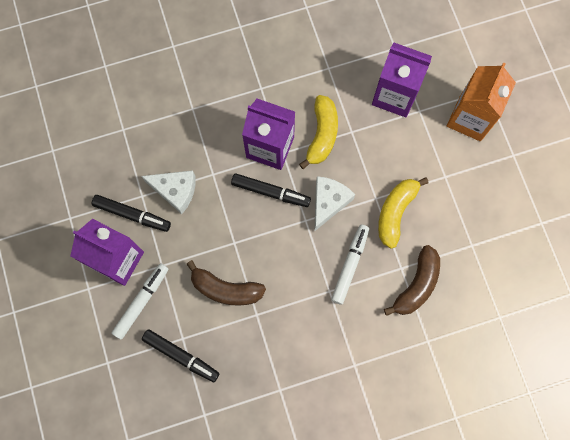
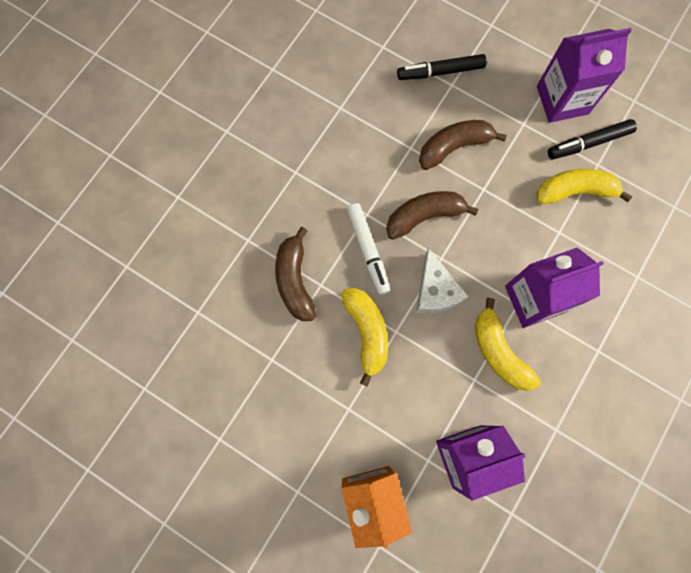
camera: 140 degrees right, 0 degrees up
(141, 301) = (511, 85): white marker -> none
(175, 191) = (575, 191): white cheese -> yellow banana
(270, 192) = (494, 258): black marker -> none
(291, 257) = (424, 216): none -> brown banana

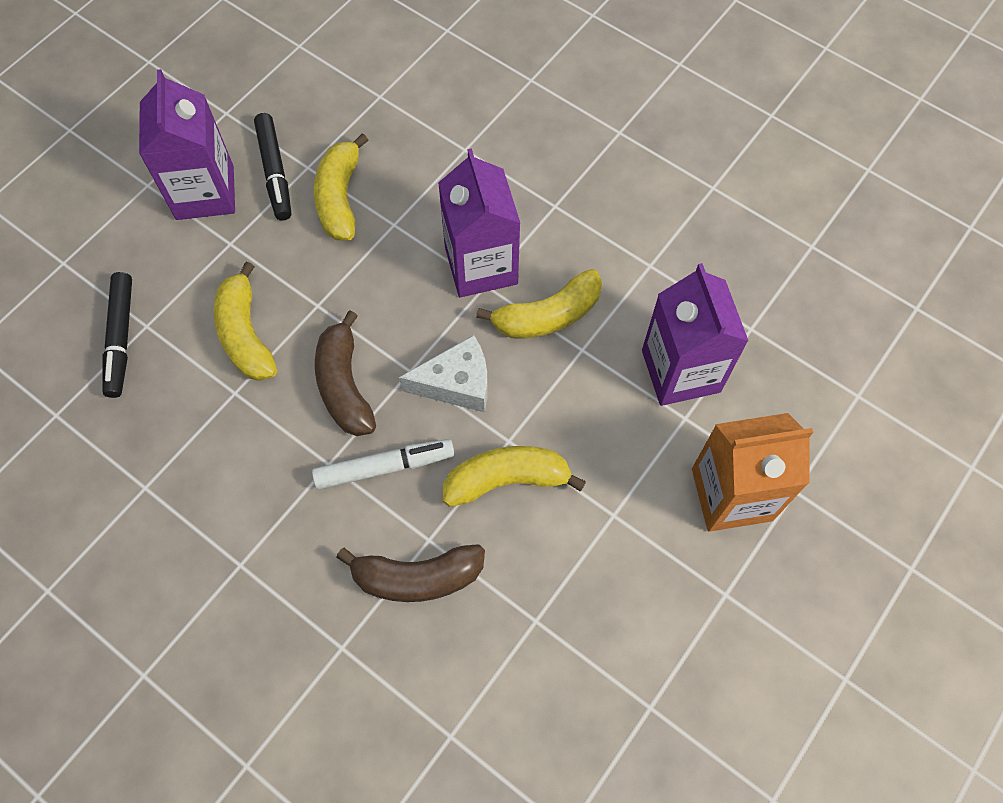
camera: 85 degrees left, 10 degrees down
(454, 147) = (246, 334): brown banana -> yellow banana

